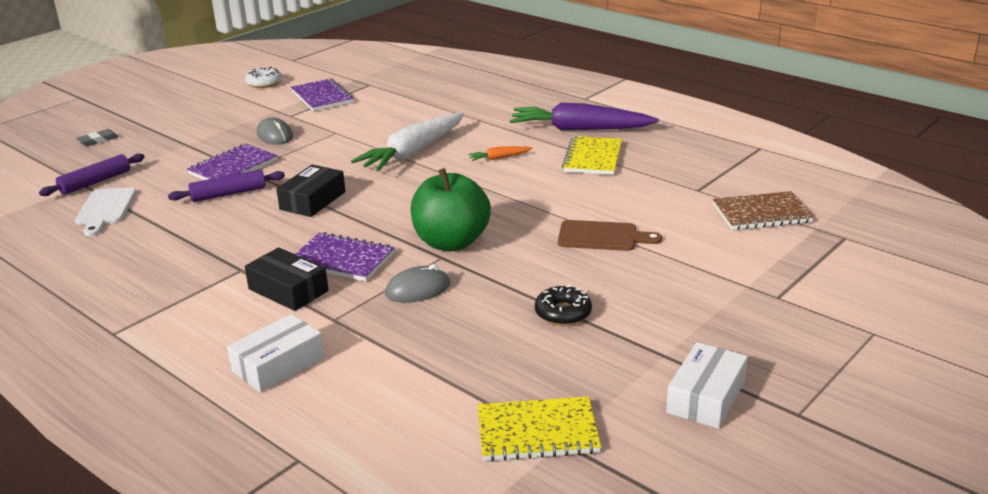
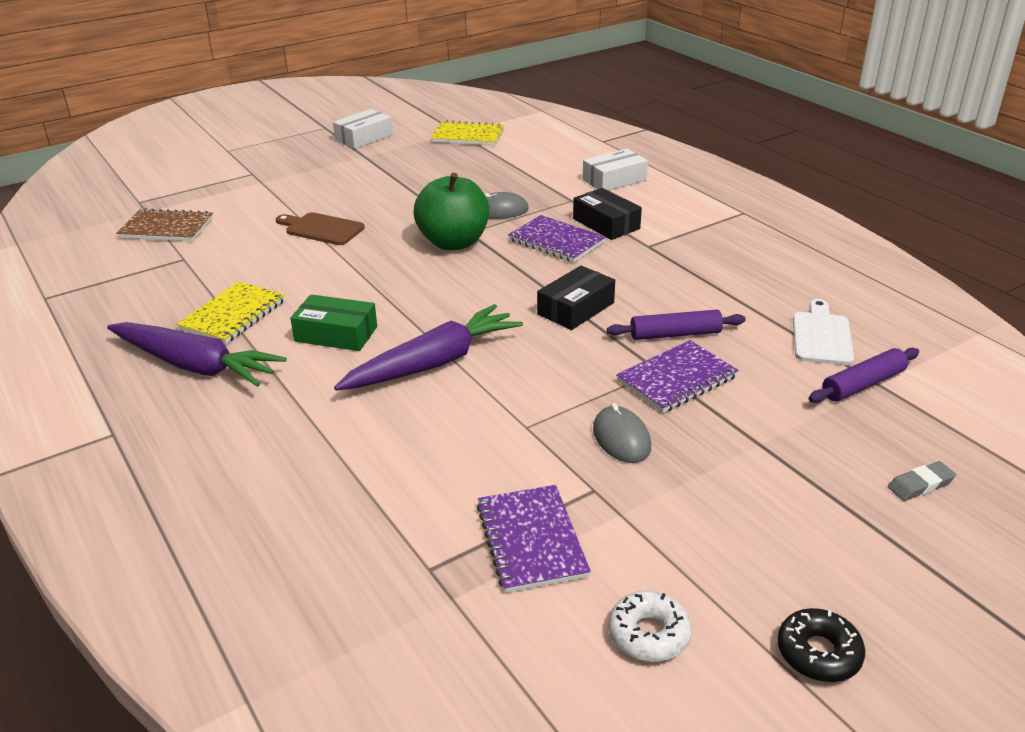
camera: 165 degrees left, 5 degrees up
(413, 152) = (434, 363): white carrot -> purple carrot
(499, 158) = (336, 334): orange carrot -> green box
(563, 313) = (405, 183): black donut -> black donut (818, 653)

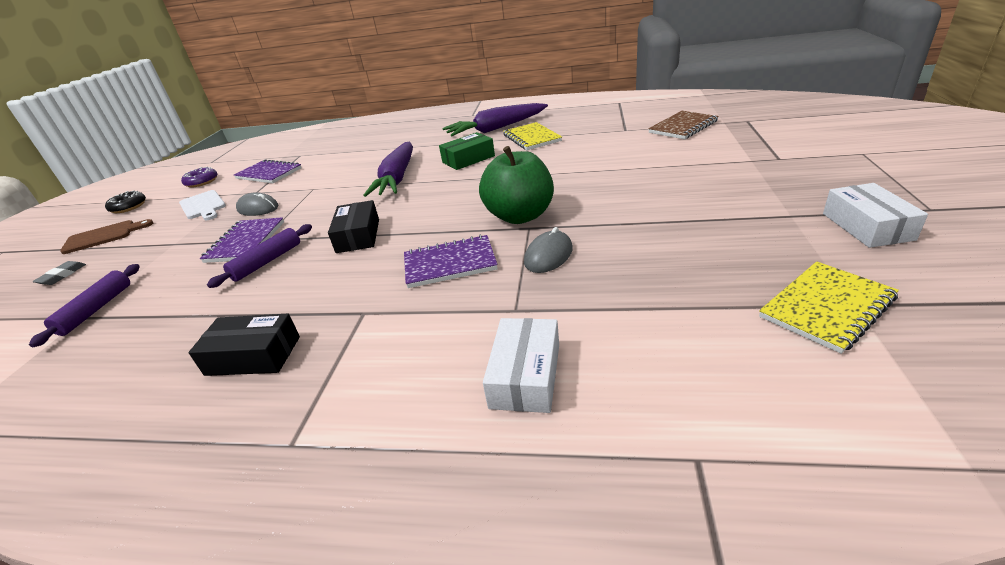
camera: 135 degrees right, 0 degrees up
(321, 229) = (617, 172): brown cutting board -> brown cutting board (103, 236)
(606, 224) = (436, 307): black box -> black box (253, 355)
(648, 634) = (202, 182): white donut -> purple donut
(821, 336) = (136, 327): white cutting board -> white cutting board (203, 206)

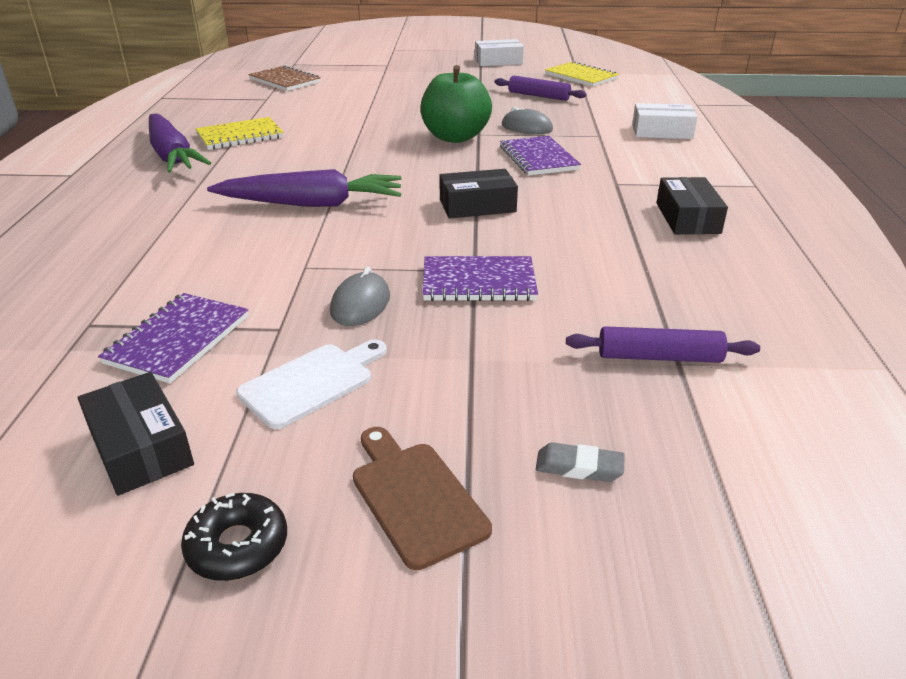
camera: 100 degrees left, 0 degrees up
(202, 182) = (140, 447): purple donut -> black box
(267, 261) = (532, 251): purple rolling pin -> purple rolling pin (538, 96)
(468, 159) = (281, 166): green box -> none

